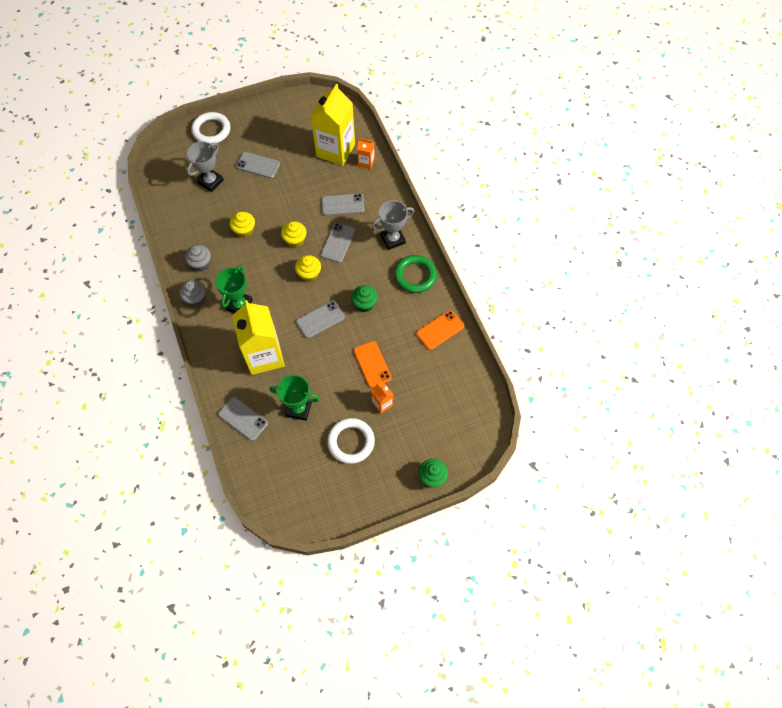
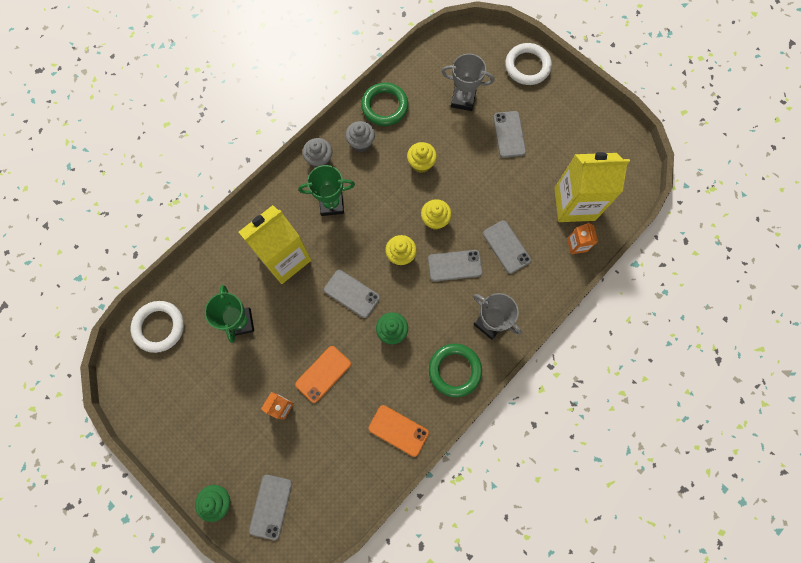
camera: 65 degrees right, 10 degrees up
(181, 235) = (384, 106): none -> green ring
(243, 419) = (208, 273): grey phone -> grey phone (270, 506)
(351, 442) = (225, 394): white ring -> white ring (159, 327)

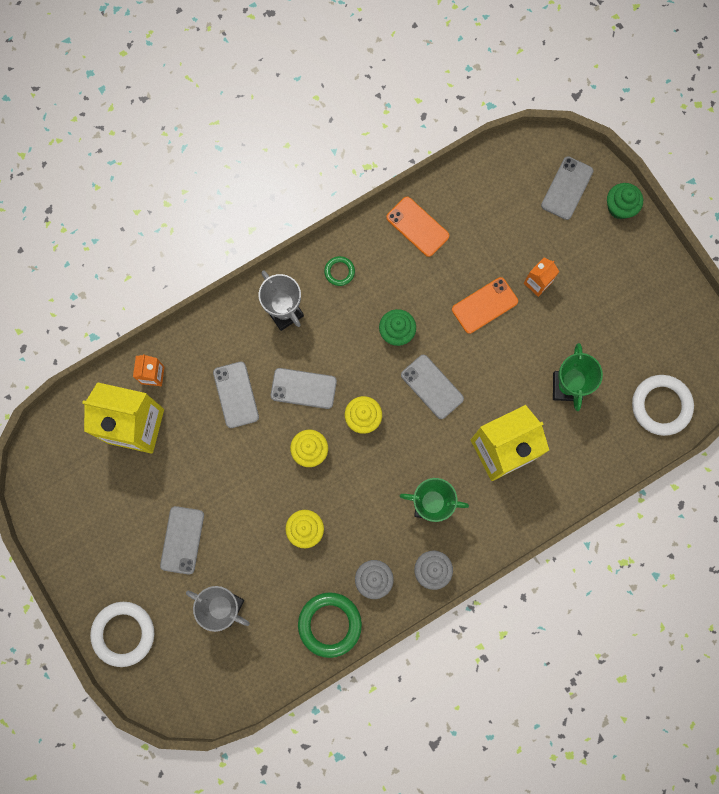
camera: 165 degrees left, 5 degrees up
(454, 370) = (339, 272): green ring -> green ring, size x0.51

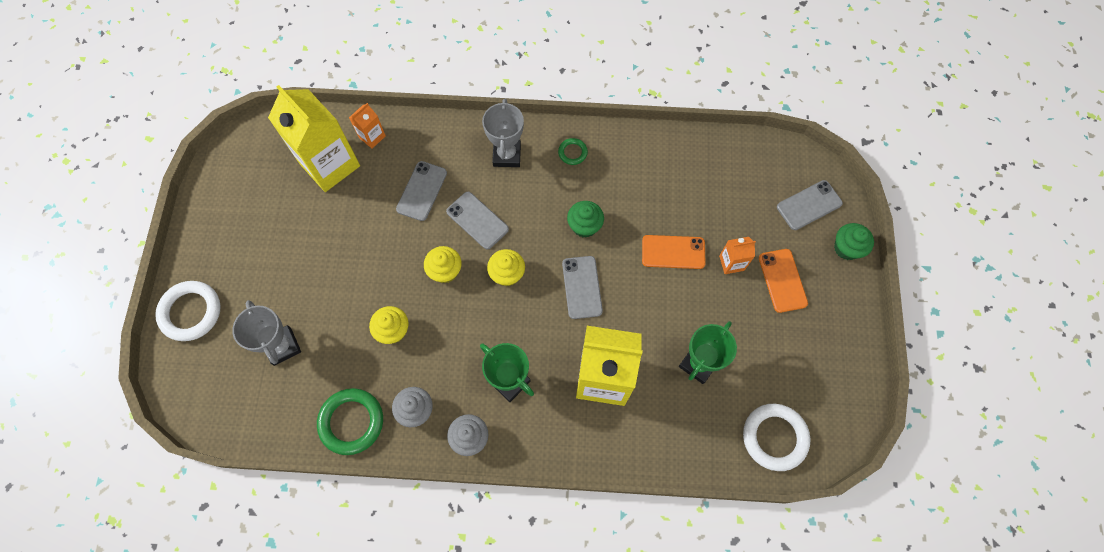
camera: 35 degrees right, 10 degrees down
(182, 540) = (293, 272): grey phone -> none
(417, 226) = (660, 158): orange phone -> orange phone (782, 280)

